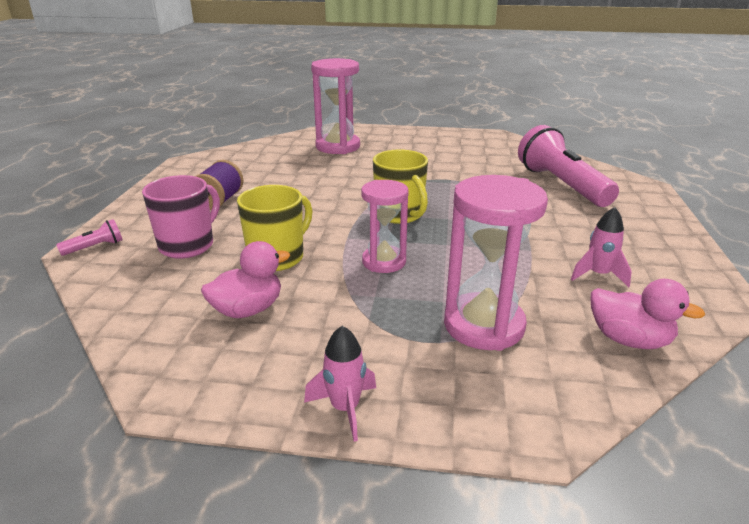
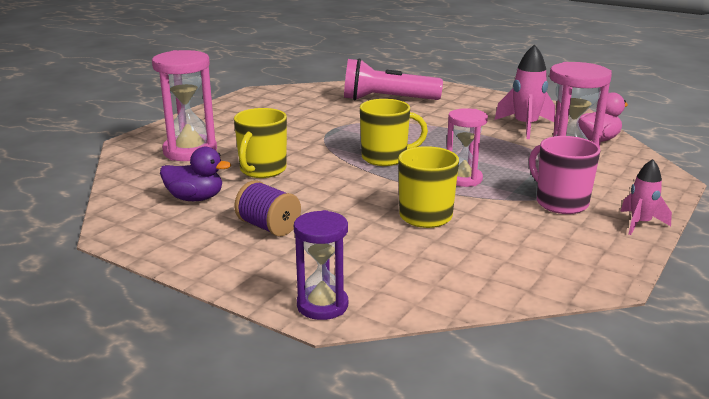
camera: 65 degrees left, 5 degrees down
(95, 247) = (322, 305): pink flashlight -> purple hourglass
(188, 245) = (365, 253): pink mug -> pink mug (560, 203)
(248, 310) = (506, 238): pink duck -> none
(255, 168) = (195, 198): none -> purple duck
(324, 175) = (262, 170): none -> yellow mug
(598, 275) = (525, 126): pink rocket -> pink rocket, size x1.59

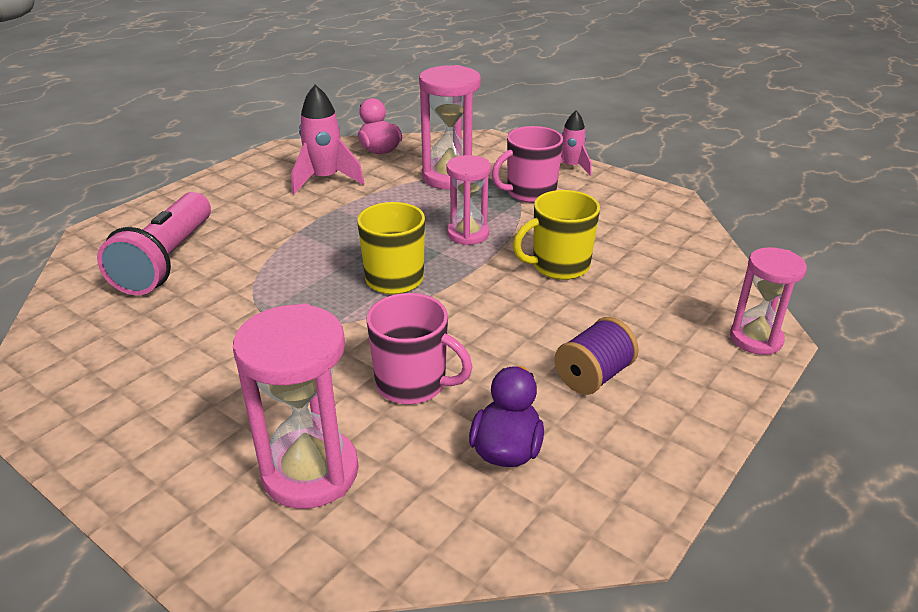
camera: 85 degrees left, 10 degrees up
(262, 170) = (413, 384): yellow mug -> pink mug
(322, 305) = (755, 339): purple hourglass -> pink hourglass

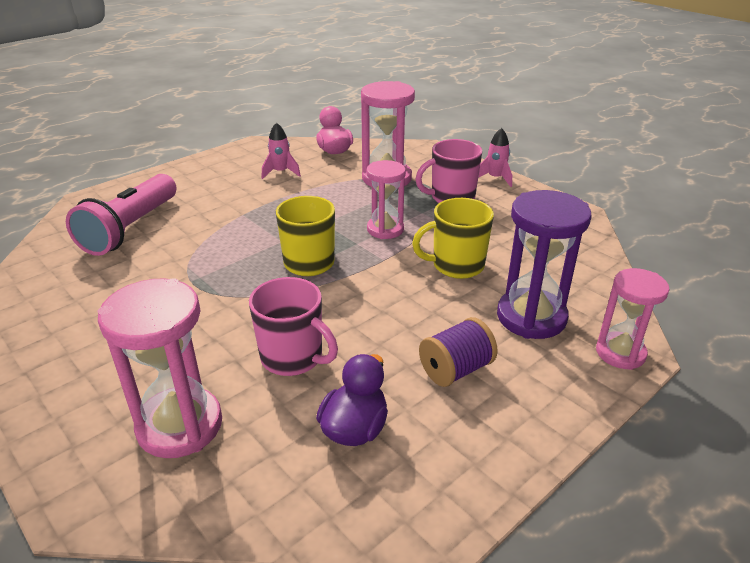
camera: 10 degrees right, 0 degrees up
(325, 180) = (281, 172): pink rocket -> pink rocket, size x0.63
(655, 312) = (531, 317): none -> purple hourglass

